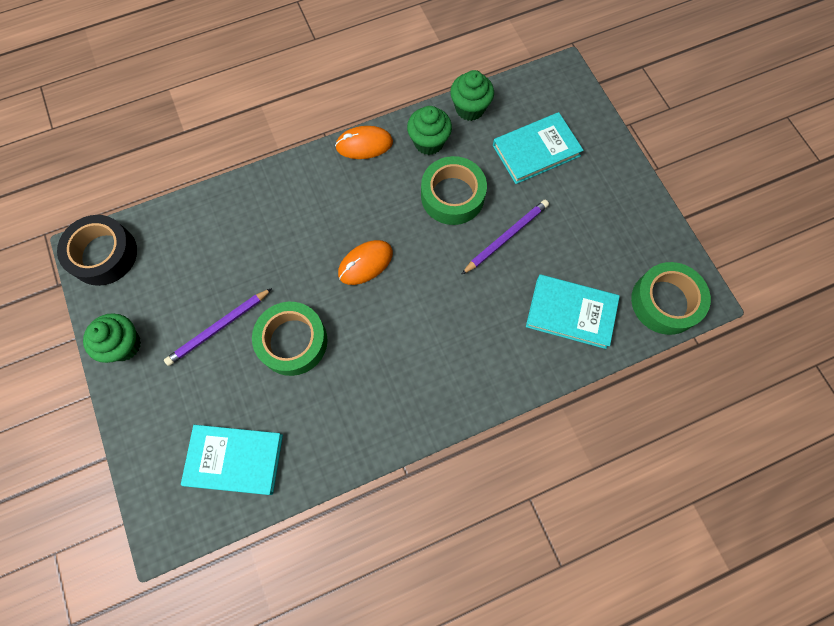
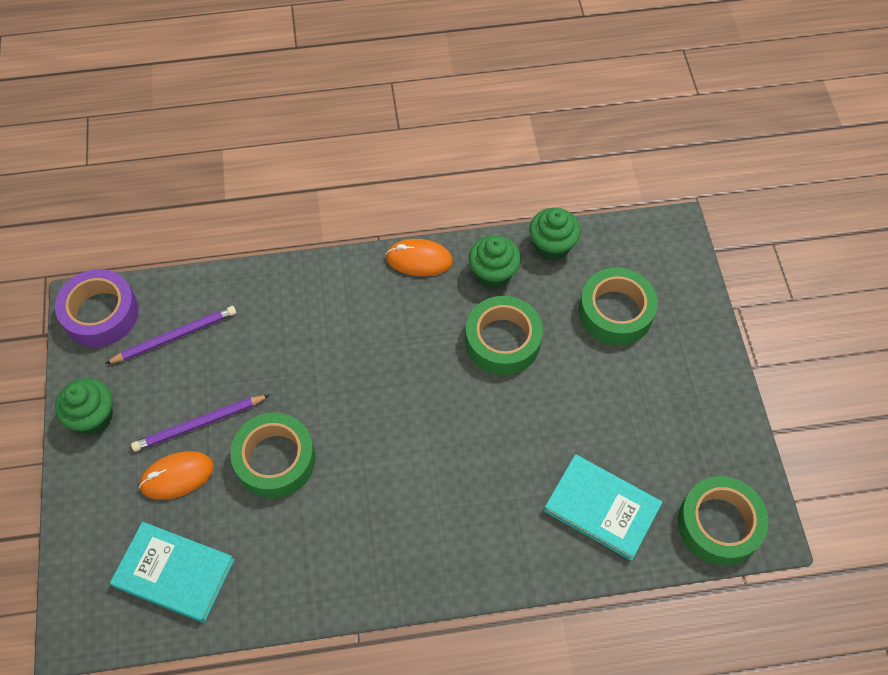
camera: 15 degrees right, 10 degrees down
(103, 254) = (101, 314): black tape -> purple tape
(365, 263) = (381, 393): orange mouse -> orange mouse (177, 476)
(506, 237) = (551, 402): purple pencil -> purple pencil (175, 336)
(536, 150) = (615, 312): turquoise book -> green tape

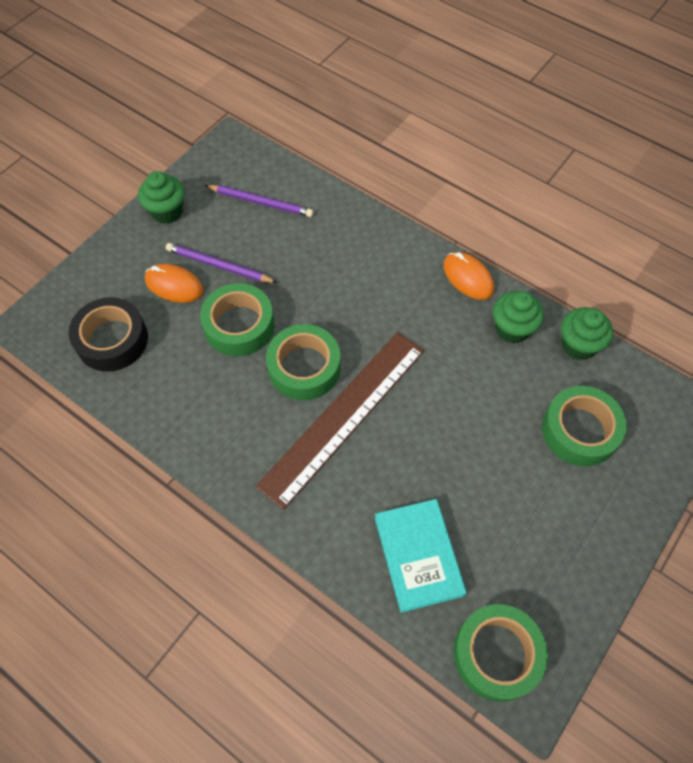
camera: 45 degrees right, 0 degrees up
(101, 314) = (234, 156): purple tape -> none
(174, 573) = (112, 340): turquoise book -> black tape
(439, 456) = (343, 415): none -> brown ruler
(502, 341) = (470, 379): green tape -> green tape (304, 368)

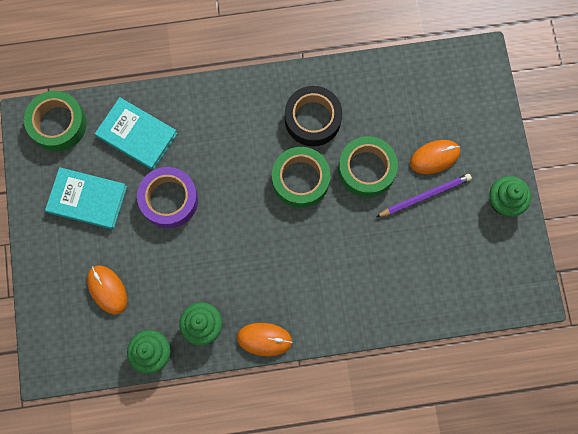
camera: 135 degrees right, 15 degrees up
(112, 340) = (425, 92): black tape -> black tape (312, 119)
(261, 202) = (455, 268): purple pencil -> none
(343, 415) = (249, 172): brown ruler -> none
(445, 459) = (169, 200): none -> purple tape
(530, 535) = (87, 199): none -> turquoise book
(579, 431) = (107, 290): green tape -> orange mouse

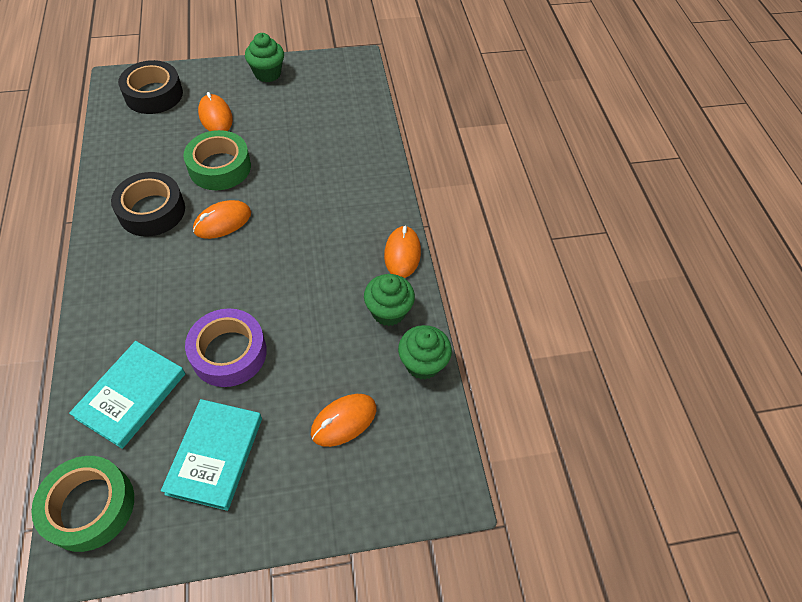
camera: 95 degrees left, 20 degrees down
(300, 180) = (222, 222): green tape -> orange mouse
(425, 196) = (255, 125): purple pencil -> none
(463, 95) = (154, 94): none -> black tape

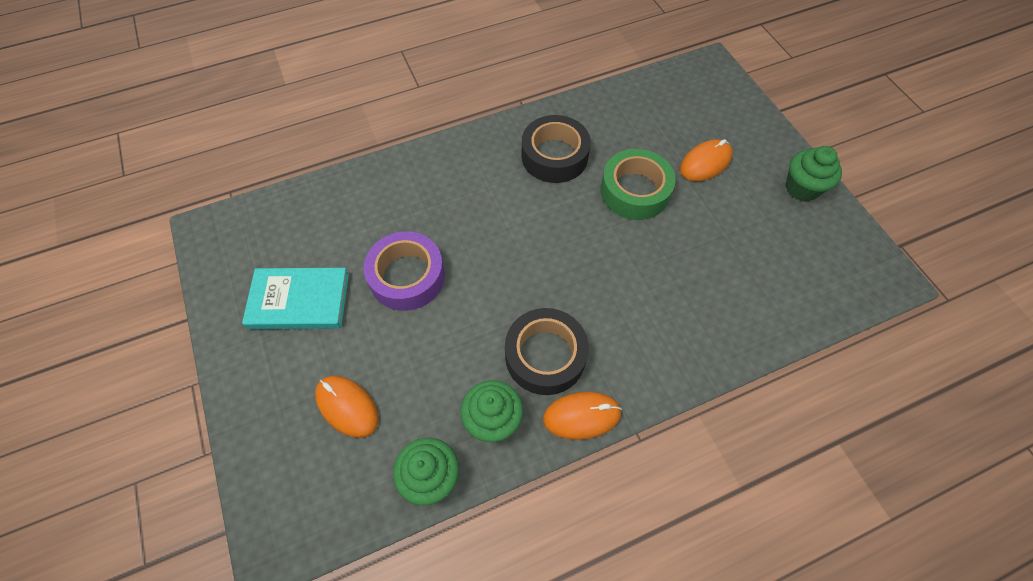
camera: 80 degrees right, 5 degrees up
(90, 506) = (248, 226): green tape -> none
(131, 395) = (350, 216): turquoise book -> none
(154, 94) = (708, 101): black tape -> black tape (545, 356)
(222, 222) = (562, 218): orange mouse -> none

